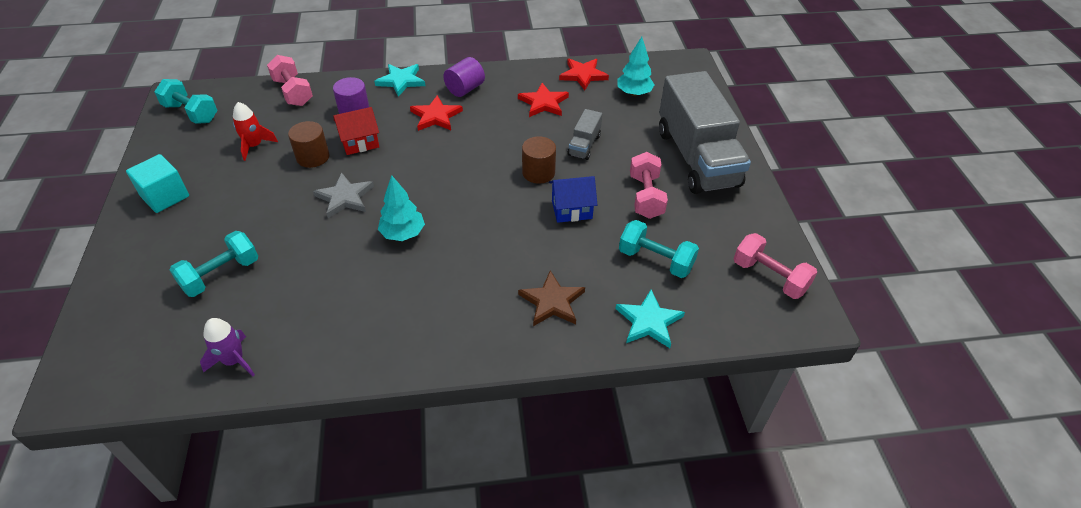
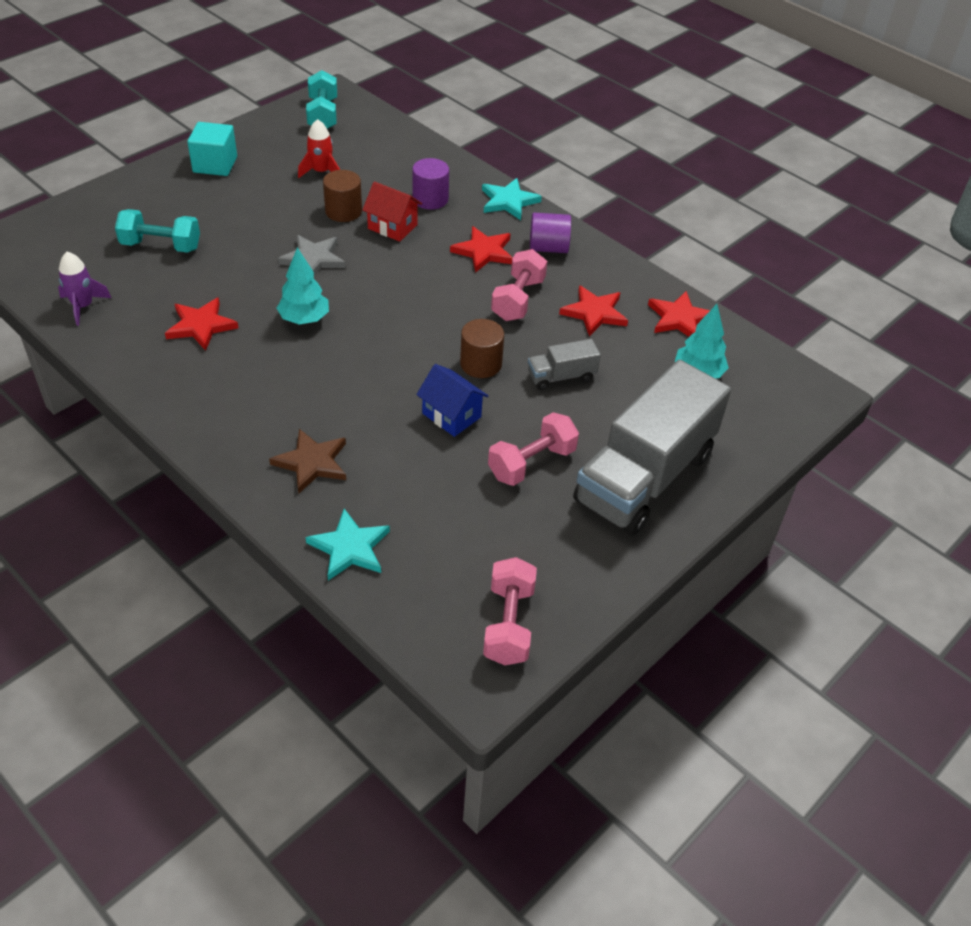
camera: 50 degrees right, 0 degrees up
(293, 92) = (414, 150): pink dumbbell -> pink dumbbell (518, 300)
(345, 295) = (201, 326): none -> red star
(655, 260) = (441, 514): turquoise dumbbell -> none

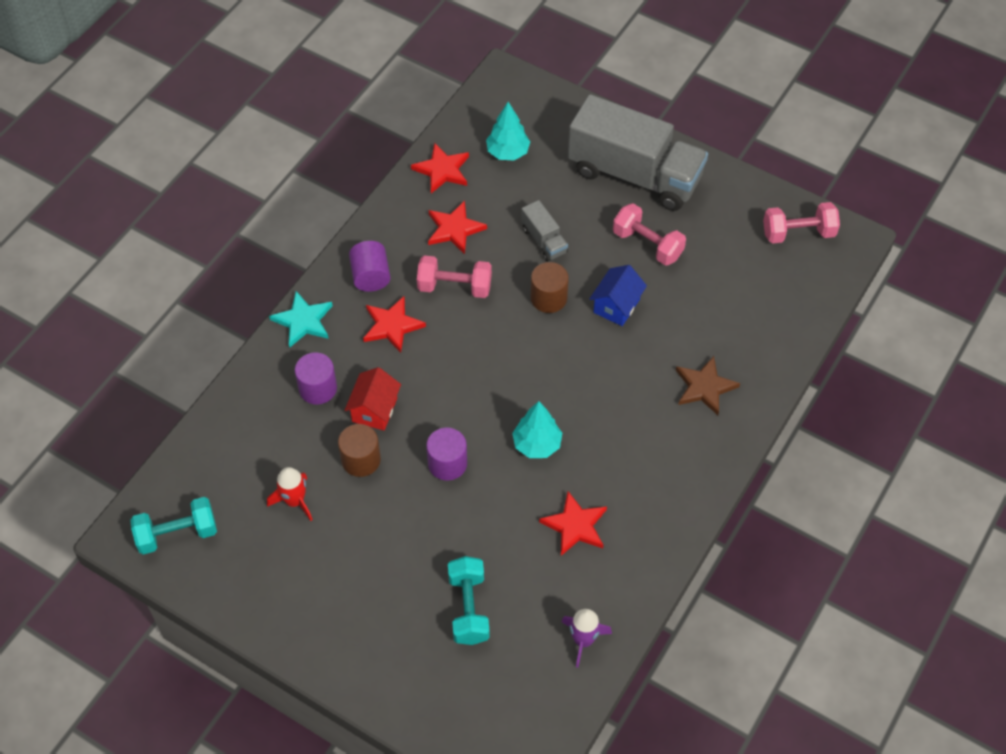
camera: 100 degrees left, 10 degrees up
(215, 164) = (308, 611): turquoise cube -> none
(313, 259) = (447, 463): grey star -> purple cylinder
(350, 548) = (775, 339): turquoise star -> none

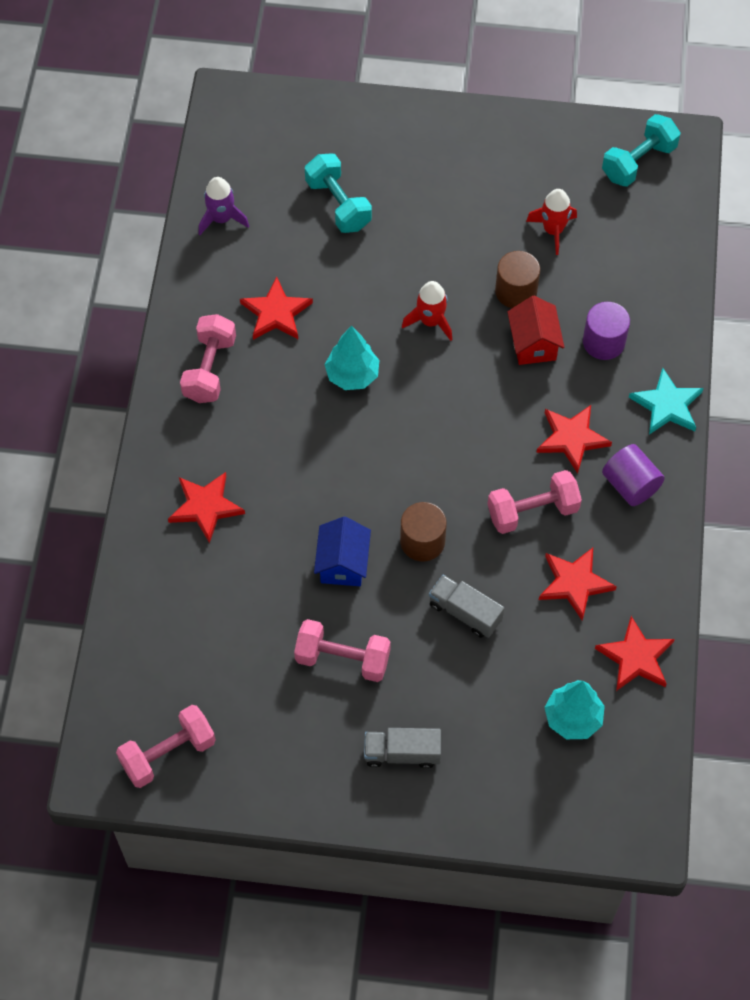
camera: 155 degrees right, 5 degrees up
(447, 463) = (430, 321): purple cylinder -> red rocket
(634, 175) = (402, 753): grey truck -> grey truck, size x0.43
(655, 498) = (209, 369): none -> pink dumbbell
(704, 387) = (205, 507): brown star -> red star

